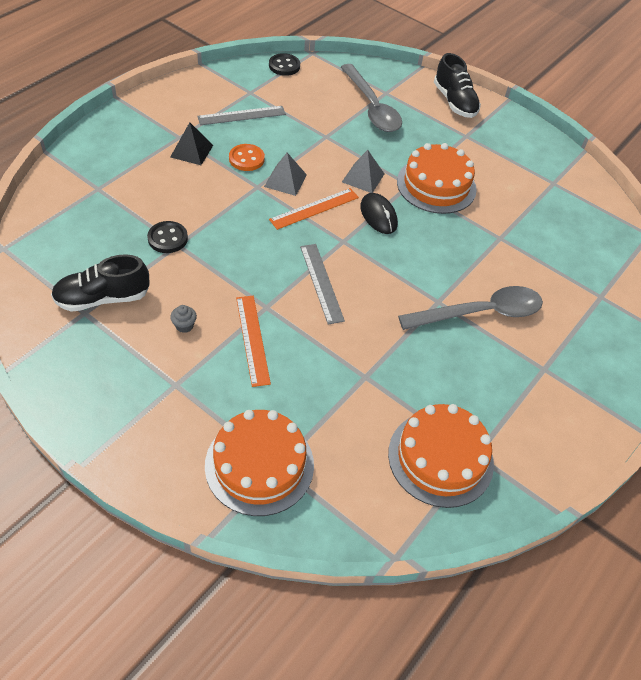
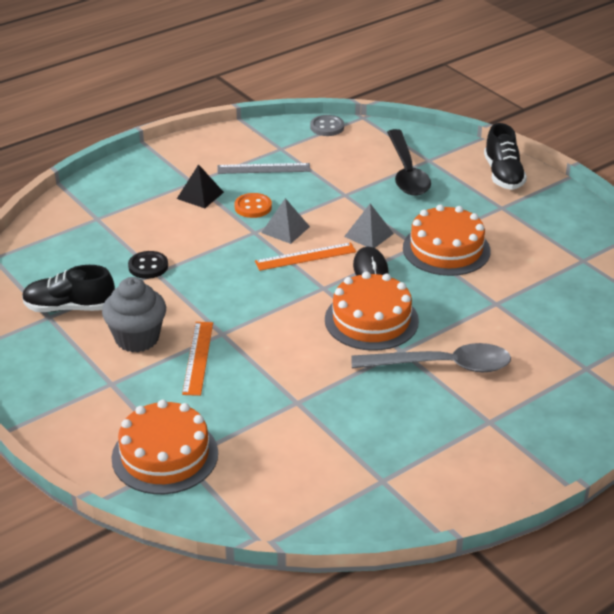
camera: 20 degrees right, 15 degrees down
(184, 326) = (137, 338): grey cupcake -> grey cupcake, size x2.49
(284, 66) = (327, 127): black button -> grey button
(321, 283) = (285, 320): grey ruler -> none
(372, 107) = (406, 172): grey spoon -> black spoon
(440, 458) = (344, 477): orange cake -> orange cake (371, 320)

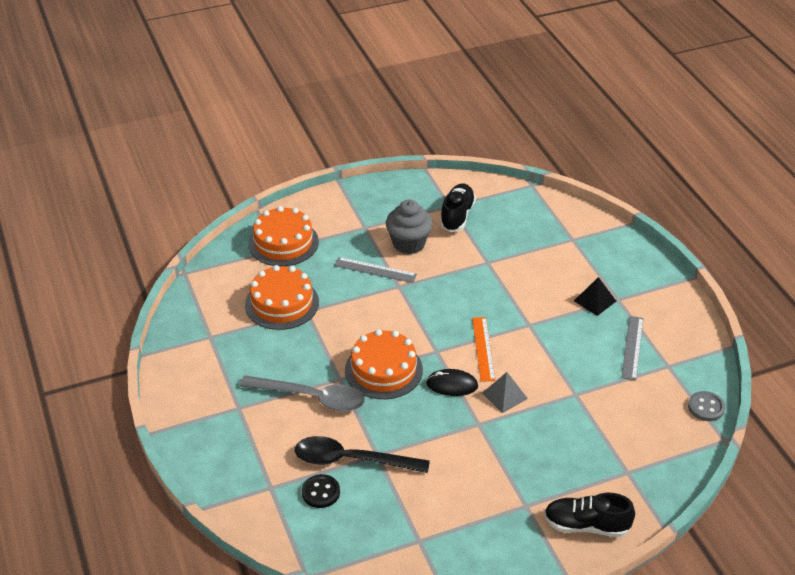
camera: 105 degrees right, 5 degrees up
(148, 266) = (496, 259): black button -> black button (321, 492)
(197, 358) = (375, 270): orange ruler -> grey ruler
(253, 207) = (568, 330): orange button -> none
(285, 229) = (527, 344): grey pyramid -> none
(406, 172) = (606, 448): black spoon -> black spoon (351, 460)
(442, 365) = (311, 398): grey spoon -> grey spoon turned 90 degrees counterclockwise
(446, 249) = (467, 443): orange cake -> orange cake (282, 303)

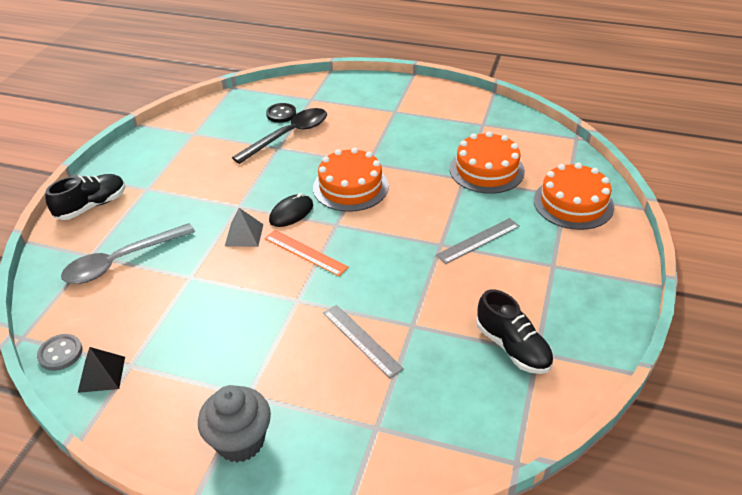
camera: 130 degrees right, 0 degrees up
(311, 398) = (365, 143): grey spoon -> grey spoon (121, 261)
(409, 244) = (497, 282): grey cupcake -> grey cupcake (240, 441)
(595, 301) = (268, 373): black pyramid -> black pyramid (101, 374)
(632, 347) = (181, 355): grey ruler -> grey ruler (361, 340)

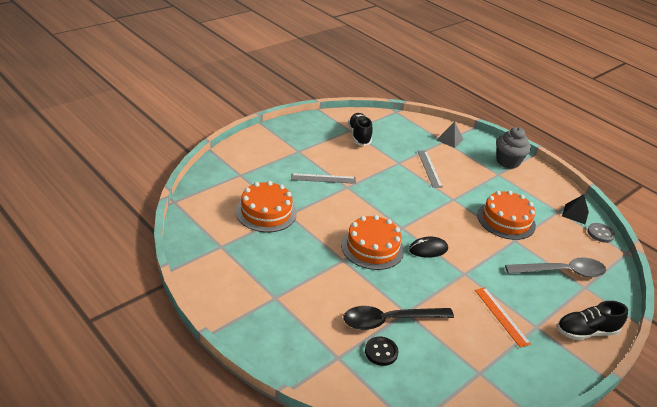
camera: 155 degrees left, 5 degrees down
(244, 235) = (469, 250): grey pyramid -> grey pyramid (449, 139)
(305, 252) = (433, 220): orange ruler -> orange ruler (501, 316)
(573, 203) = (243, 169): orange cake -> orange cake (506, 220)

